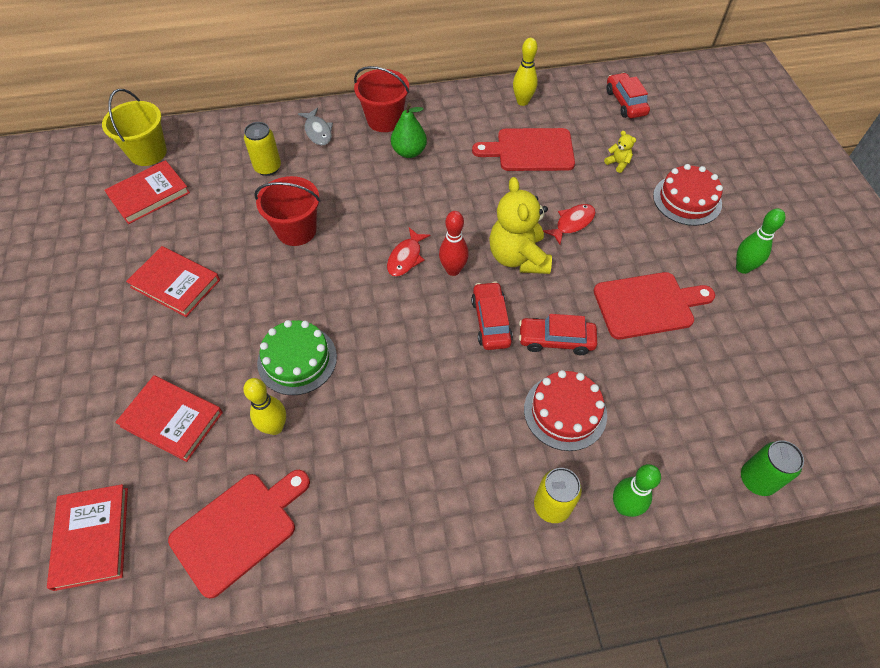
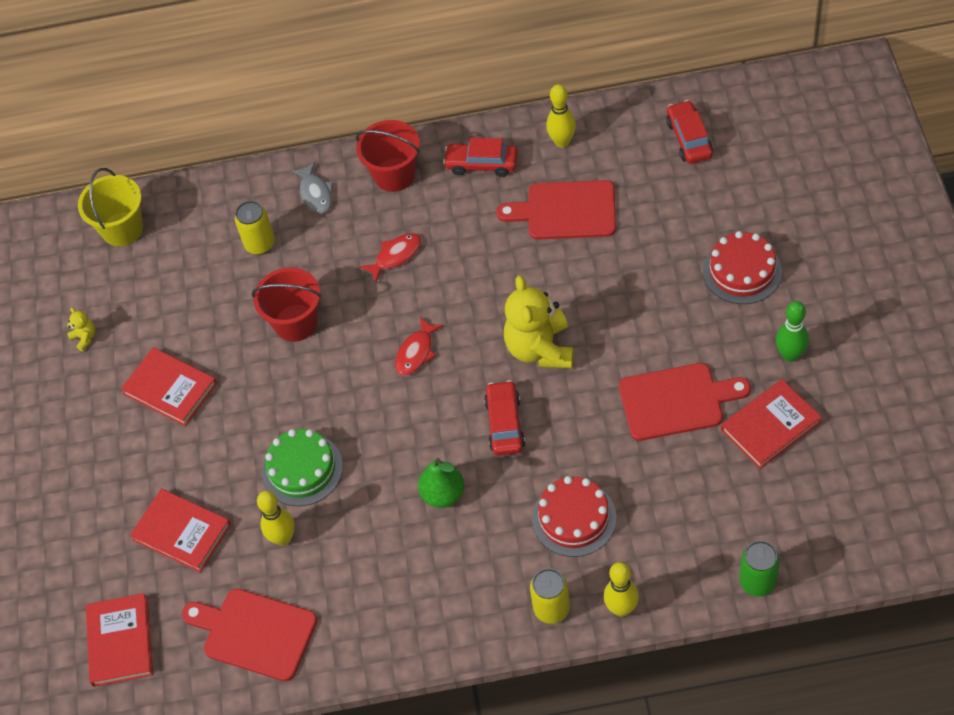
camera: 10 degrees right, 0 degrees up
(149, 194) = (130, 283): red book -> red book (770, 426)
(239, 529) = (254, 633): red cutting board -> red cutting board turned 120 degrees counterclockwise
(409, 152) = (422, 218): green pear -> green pear (443, 494)
(453, 270) = (467, 366): red bowling pin -> none
(556, 340) = (572, 443): red car -> red car (481, 164)
(572, 223) = (605, 305): red fish -> red fish (395, 256)
(618, 163) = (668, 225): yellow teddy bear -> yellow teddy bear (85, 338)
(624, 506) = (621, 608): green bowling pin -> yellow bowling pin

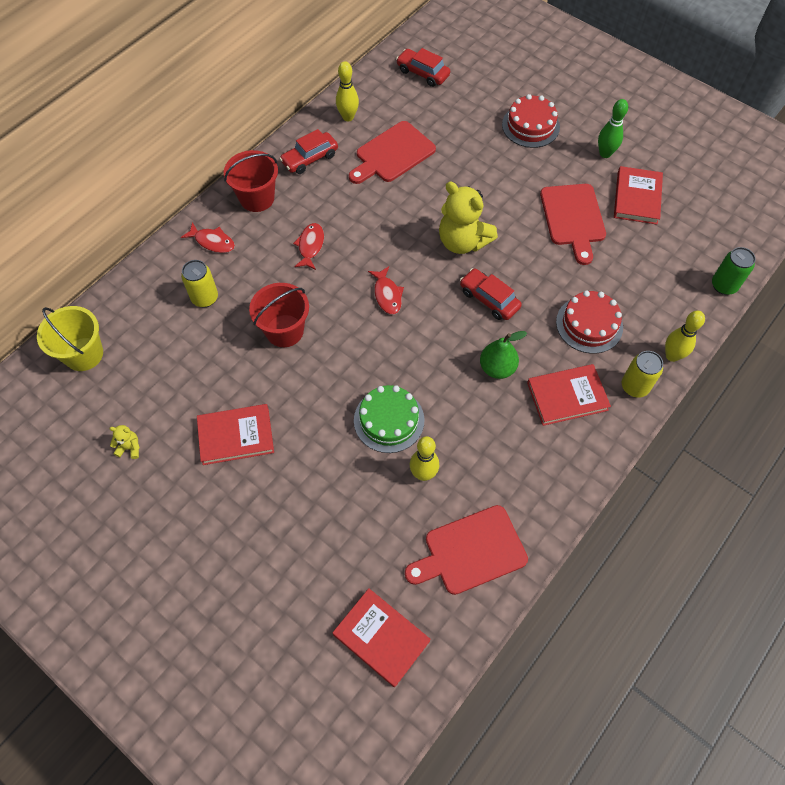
camera: 50 degrees left, 5 degrees up
(182, 532) = (347, 525): red book -> red book (567, 396)
(315, 193) = (212, 242): grey fish -> red fish
(676, 401) = (573, 218): red cutting board -> red cutting board turned 135 degrees clockwise

